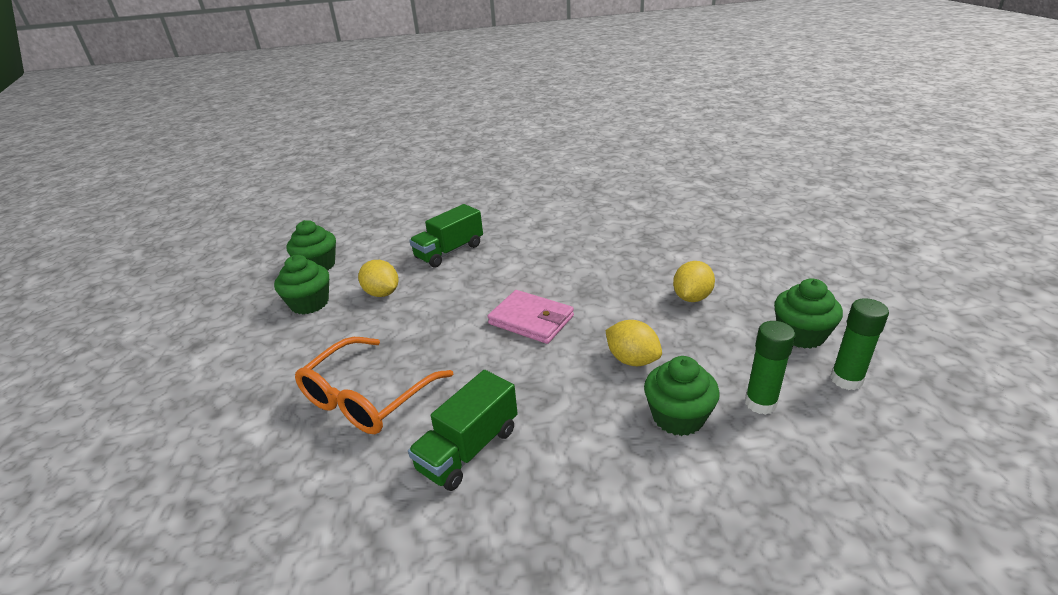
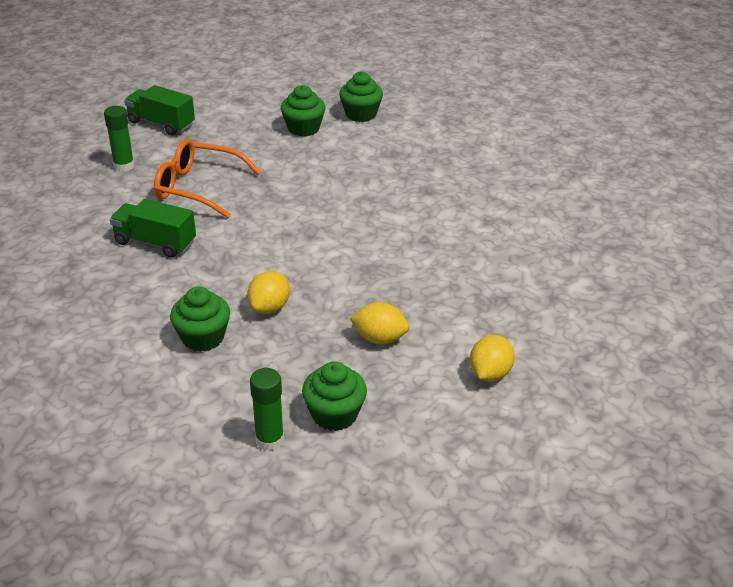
camera: 70 degrees right, 5 degrees up
(382, 293) = (328, 158): yellow lemon -> yellow lemon (489, 374)
(449, 251) = (411, 176): green truck -> green truck (161, 124)
(531, 320) = (312, 244): pink wallet -> none
(760, 403) = (227, 383): green glue stick -> green glue stick (124, 166)

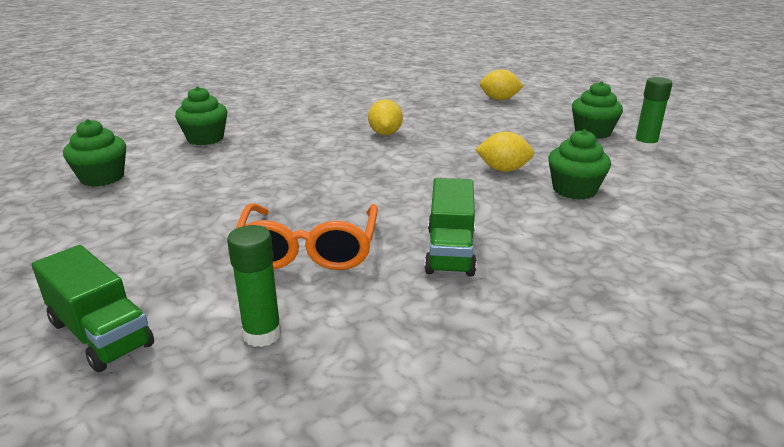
camera: 105 degrees left, 10 degrees down
(161, 124) = (100, 334): green truck -> green truck turned 60 degrees counterclockwise
(303, 128) = (137, 206): green cupcake -> green cupcake (205, 138)
(379, 338) = (498, 128): yellow lemon -> yellow lemon (385, 133)

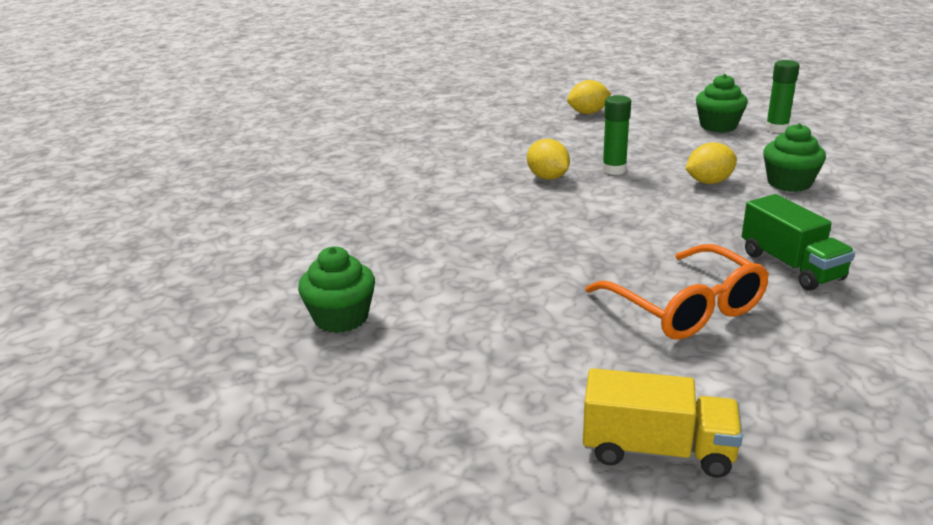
camera: 30 degrees left, 0 degrees up
(100, 334) = (657, 450): green truck -> yellow truck
(205, 138) = (370, 238): green cupcake -> none
(262, 334) = (781, 388): green glue stick -> green glue stick (614, 170)

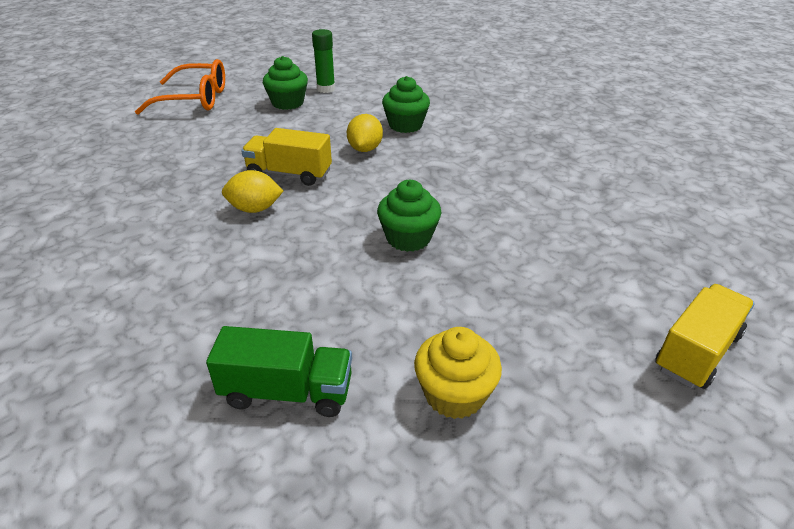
camera: 60 degrees left, 10 degrees up
(341, 318) = (366, 472): green cupcake -> green cupcake (408, 238)
(446, 329) = (454, 394): none -> yellow cupcake
(588, 113) = (171, 135): yellow lemon -> none
(614, 170) = (289, 174): green glue stick -> yellow truck
(686, 308) = (527, 248): orange glasses -> orange glasses (195, 99)
(791, 266) = (511, 181): green truck -> green truck (287, 392)

